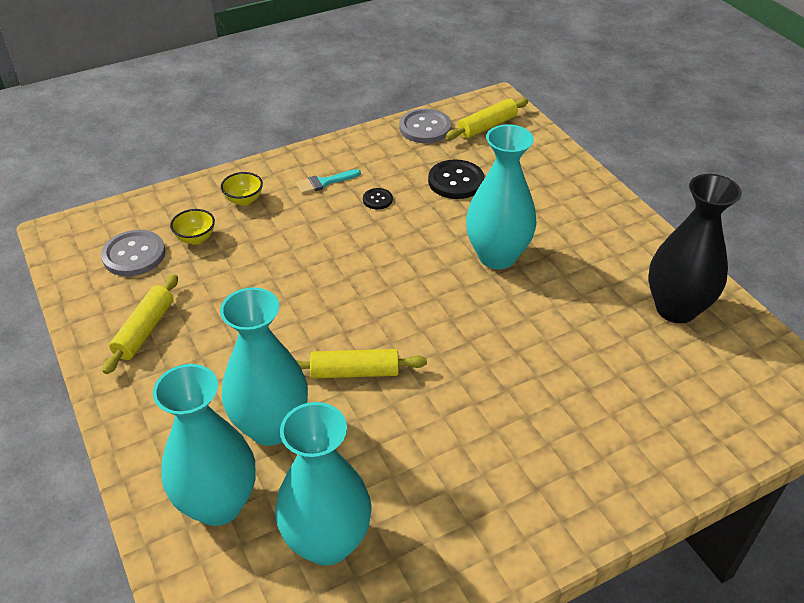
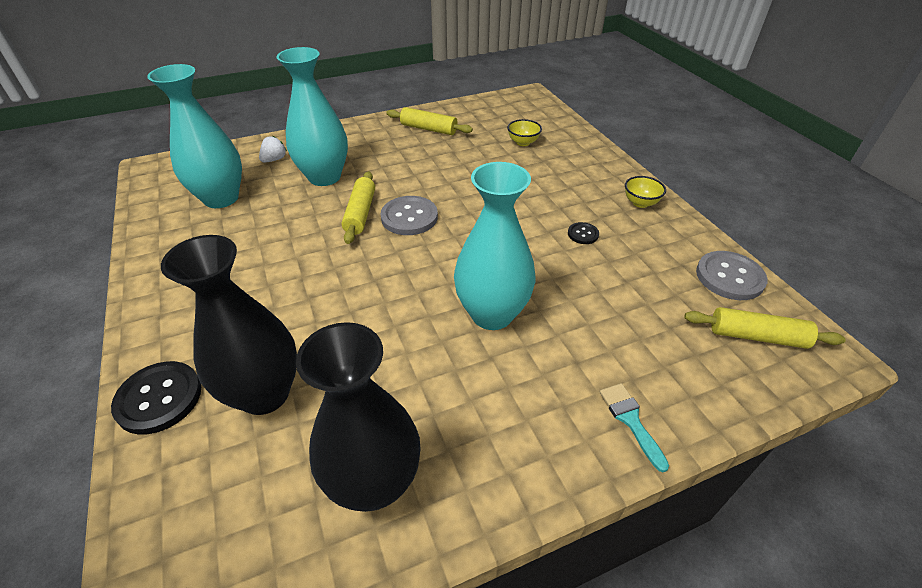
camera: 95 degrees right, 0 degrees up
(134, 255) = (505, 121): grey button -> grey button (409, 217)
(218, 504) = (274, 160): turquoise vase -> white strawberry
(244, 200) = (573, 161): yellow bowl -> yellow bowl (640, 203)
(324, 182) = (605, 202): turquoise brush -> turquoise brush (630, 420)
(456, 181) = (625, 294): black button -> black button (159, 398)
(487, 126) = (757, 336): yellow rolling pin -> yellow rolling pin turned 45 degrees counterclockwise
(628, 392) = (264, 394): none -> black vase

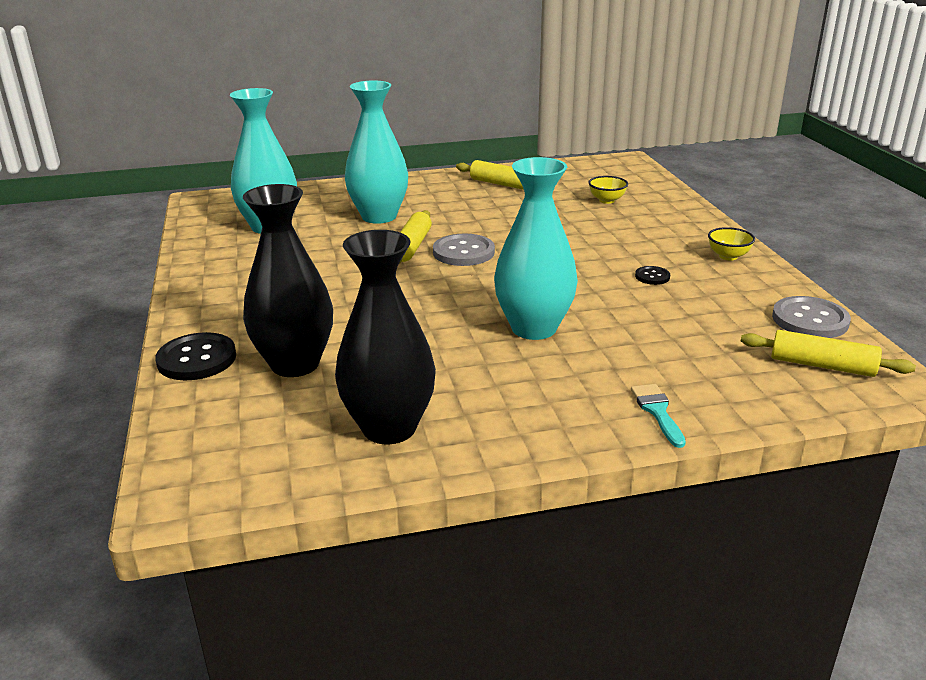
camera: 10 degrees right, 15 degrees down
(274, 160) = (328, 200): white strawberry -> none

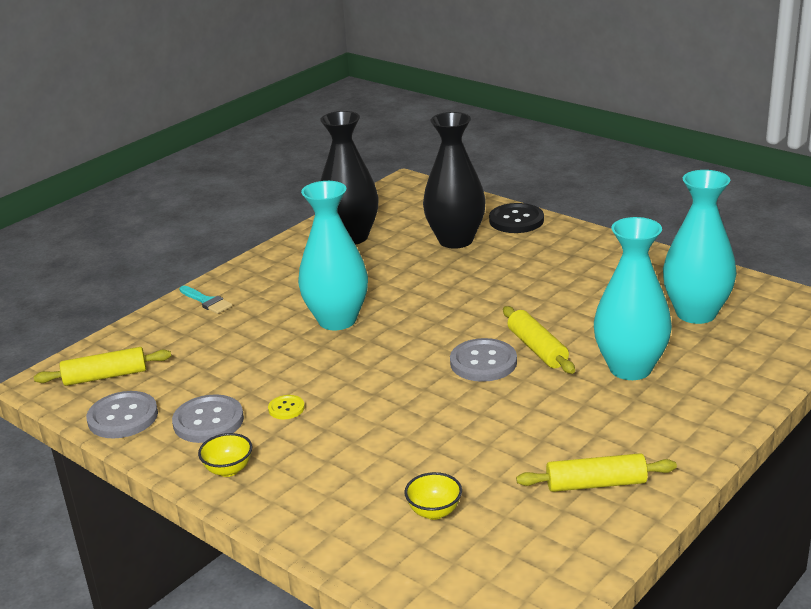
camera: 145 degrees right, 0 degrees up
(652, 276) = (286, 408): black button -> yellow button
(727, 290) = (208, 421): none -> grey button

